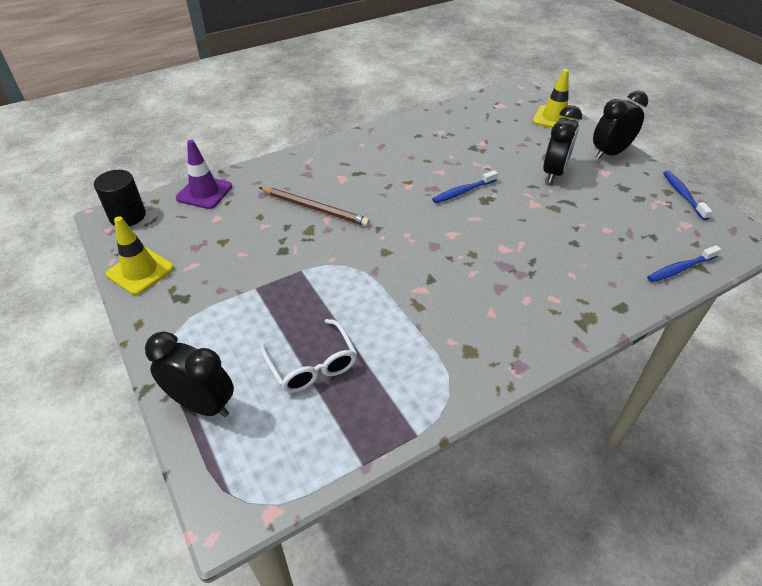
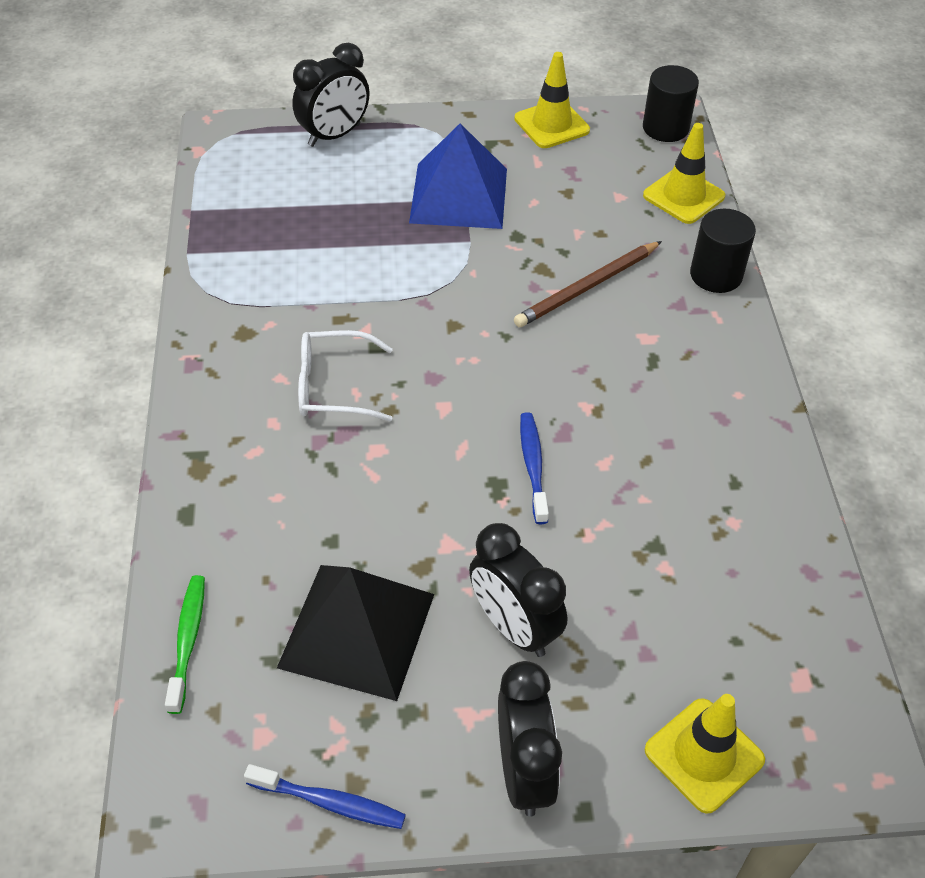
camera: 115 degrees right, 5 degrees up
(204, 192) = (683, 196): purple traffic cone -> yellow traffic cone
(252, 293) = (458, 195): none -> blue pyramid
(274, 167) = (716, 275): none -> black cylinder
(312, 365) = (323, 211): white glasses -> white glasses (334, 386)
(608, 215) = (357, 630): none -> black pyramid
(680, 269) = (188, 640): blue toothbrush -> green toothbrush

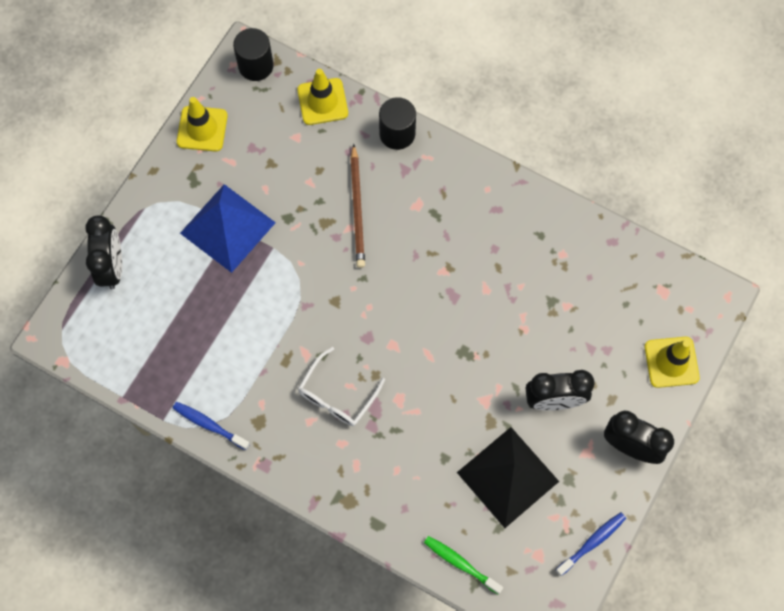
camera: 55 degrees left, 20 degrees up
(533, 466) = (464, 326): blue toothbrush -> blue toothbrush (209, 425)

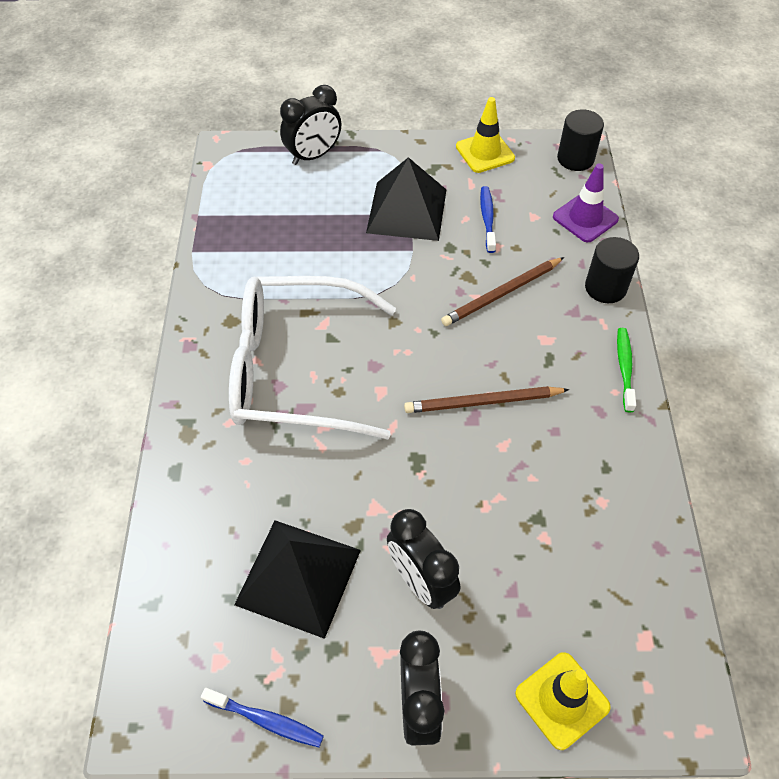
camera: 60 degrees right, 15 degrees down
(209, 425) = (206, 285): blue toothbrush -> blue toothbrush (487, 218)
(227, 228) = (406, 211): blue pyramid -> black pyramid
(322, 101) = (585, 218): yellow traffic cone -> purple traffic cone
(337, 395) = (296, 369): white glasses -> white glasses, size x2.12
(444, 281) = (483, 402): none -> brown pencil
(460, 563) = (168, 577): green toothbrush -> green toothbrush (624, 368)

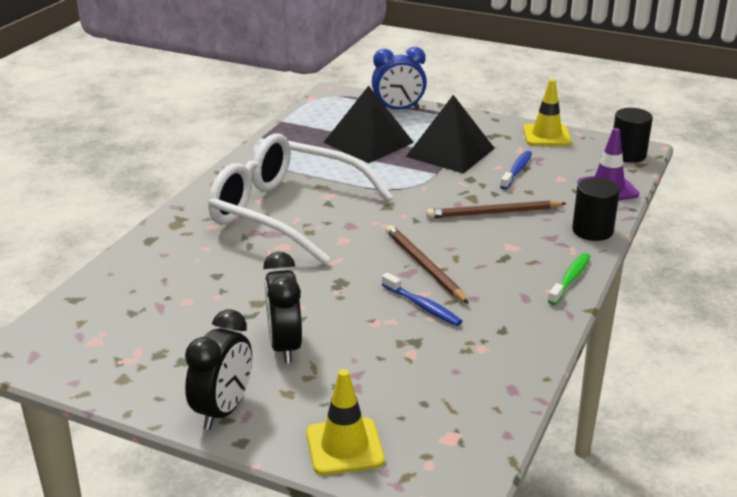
camera: 25 degrees right, 25 degrees down
(266, 720) = (101, 381): blue toothbrush -> blue toothbrush (423, 306)
(298, 577) = (191, 316): black pyramid -> black pyramid (368, 142)
(313, 156) = (398, 109): black clock -> blue clock
(483, 402) = (424, 266): brown pencil -> brown pencil turned 45 degrees clockwise

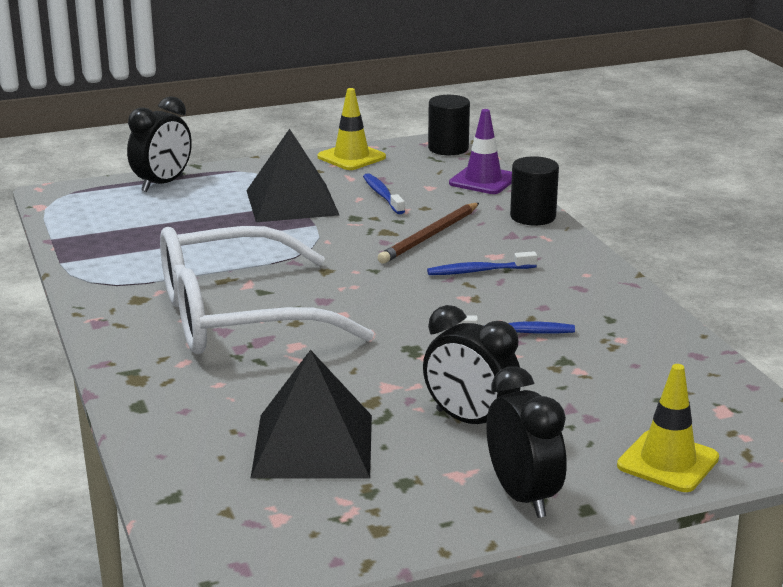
camera: 45 degrees left, 5 degrees down
(368, 142) = (192, 224): black pyramid -> black pyramid (313, 445)
(398, 109) = (163, 184): blue clock -> black clock
(424, 266) = (457, 302): brown pencil -> none
(478, 252) = (478, 271): none -> blue toothbrush
(570, 279) = (585, 259): green toothbrush -> none

